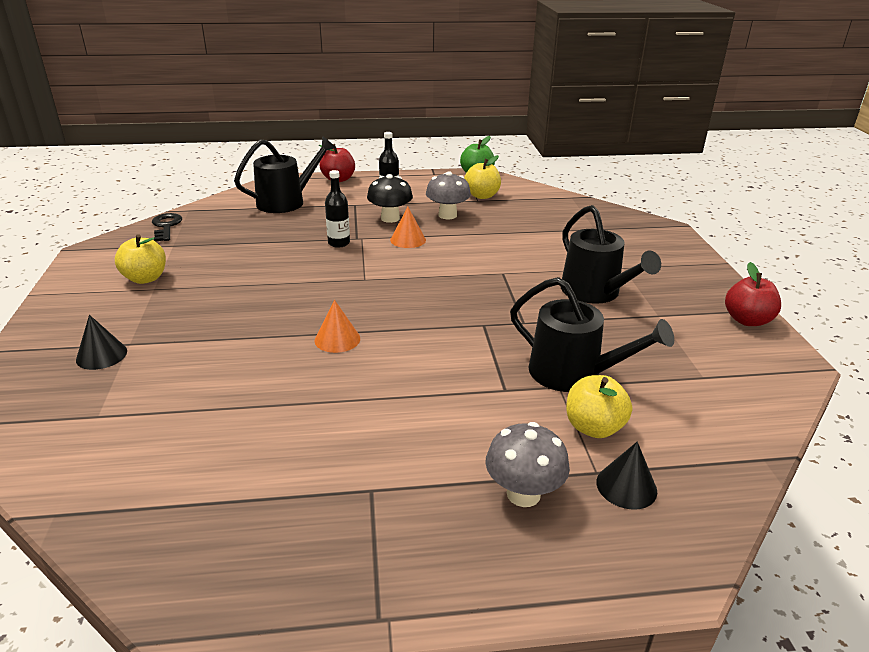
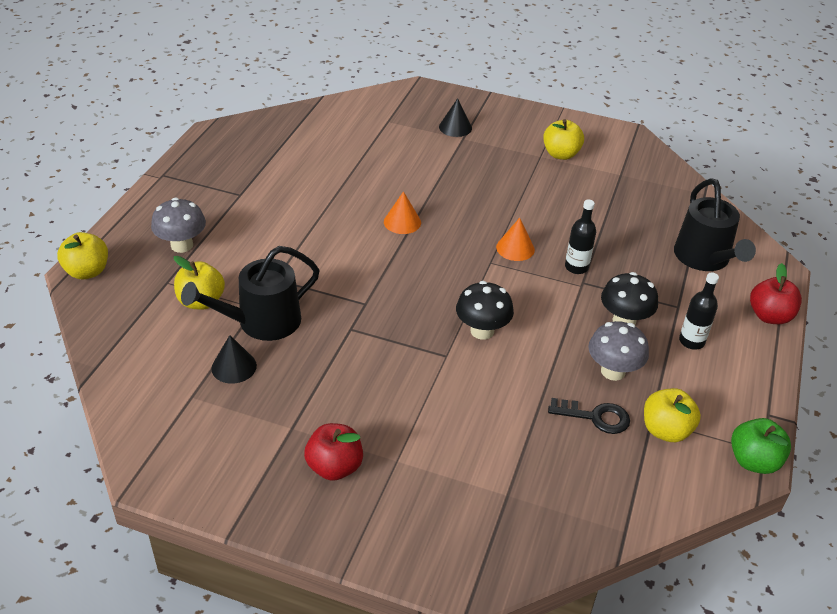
camera: 115 degrees right, 10 degrees up
(166, 226) = (667, 176): black key -> black key (595, 417)
(408, 240) = (560, 316): orange cone -> orange cone (515, 248)
(458, 265) = (482, 331): none -> black mushroom
(595, 292) = (363, 404): black watering can -> none
(626, 486) = (144, 288): black cone -> black cone (234, 367)
(664, 566) = (87, 271): none -> yellow apple
(747, 320) = (230, 494): red apple -> red apple (334, 467)

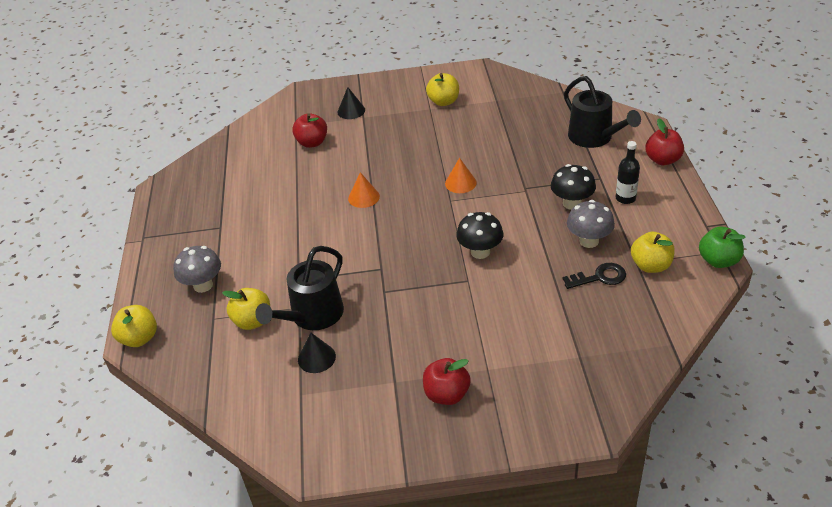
camera: 20 degrees left, 0 degrees up
(391, 145) = (312, 143): none -> red apple
(576, 267) = (513, 179): black bottle -> none

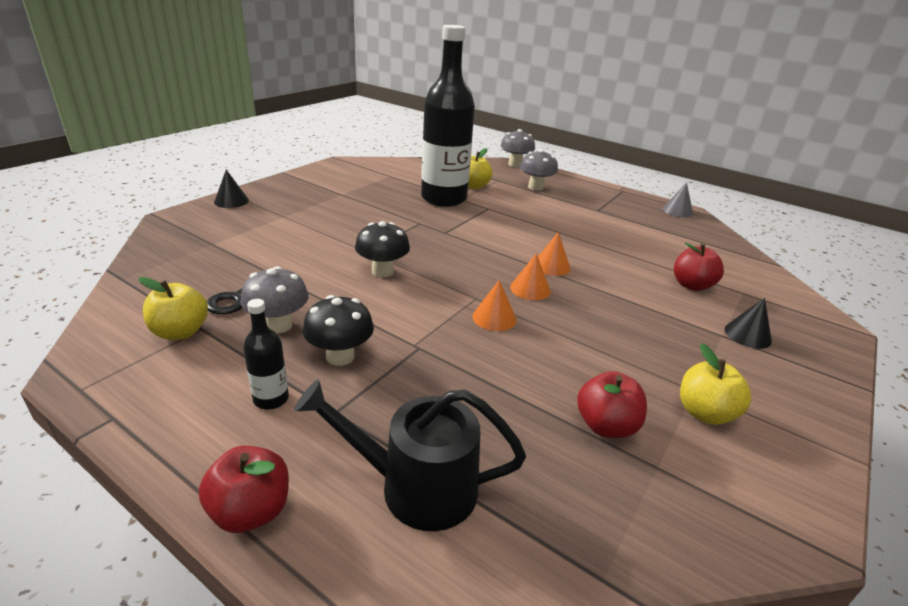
camera: 125 degrees right, 10 degrees down
(139, 338) = (515, 164): yellow apple -> grey mushroom
(165, 192) = (677, 211): none -> grey cone
(312, 316) = (444, 198): black watering can -> black bottle
(316, 358) = (406, 187): black cone -> black cone (231, 201)
(408, 189) = (530, 289): none -> orange cone
(447, 394) = (299, 199): red apple -> red apple (606, 426)
(718, 260) = (80, 375): green apple -> none

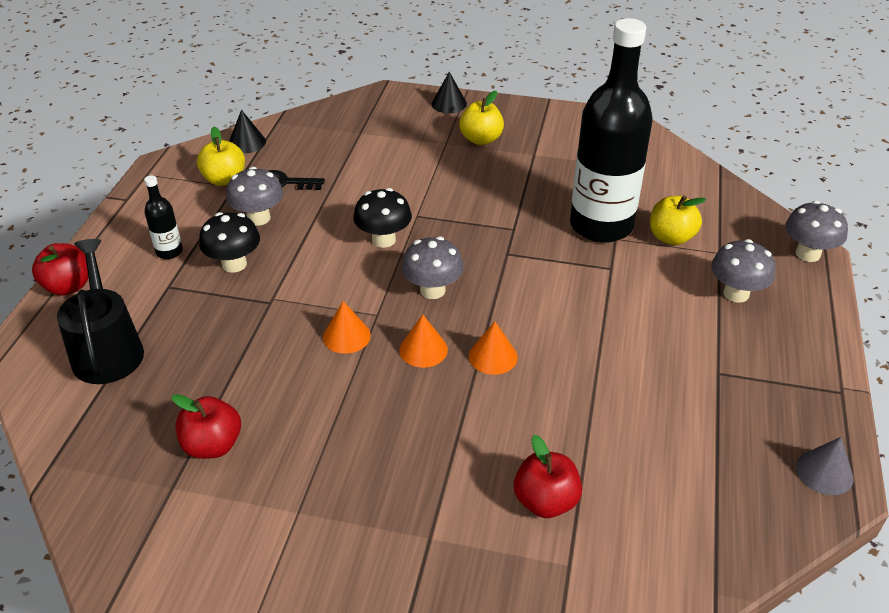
camera: 70 degrees right, 10 degrees up
(464, 268) = (432, 290): none -> grey mushroom
(704, 413) = (262, 521): yellow apple -> yellow apple (481, 139)
(747, 335) = (446, 565): black cone -> black cone (247, 142)

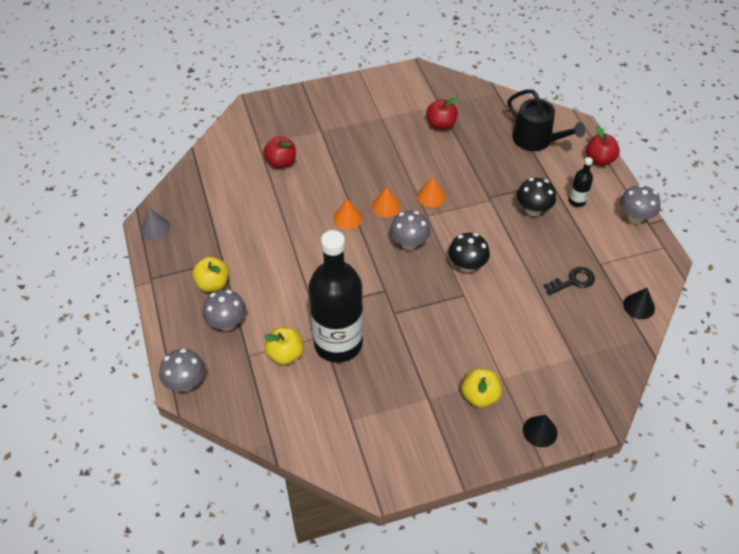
camera: 150 degrees right, 10 degrees up
(224, 180) = (612, 266): yellow apple -> yellow apple (213, 284)
(258, 218) = (556, 246): grey mushroom -> grey mushroom (635, 217)

